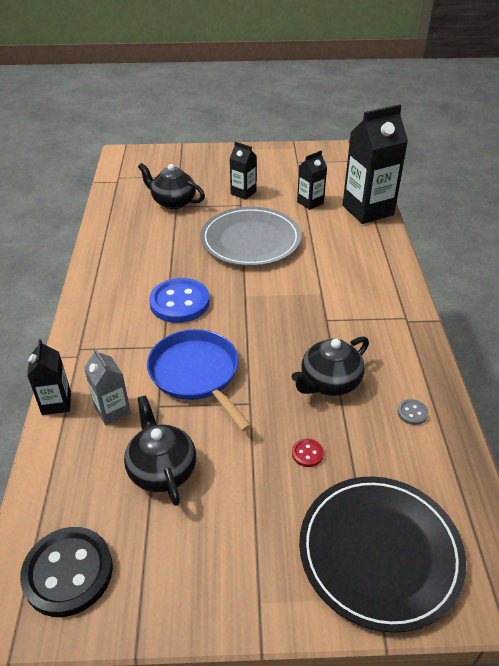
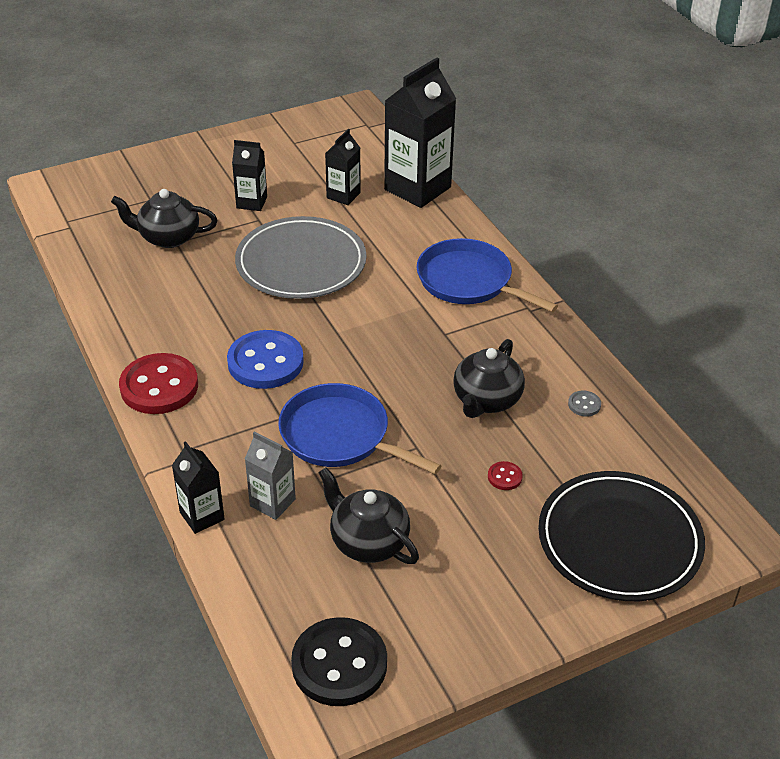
camera: 25 degrees left, 0 degrees up
(96, 298) = (159, 386): none -> red button
(368, 285) = (468, 281): none -> blue pan

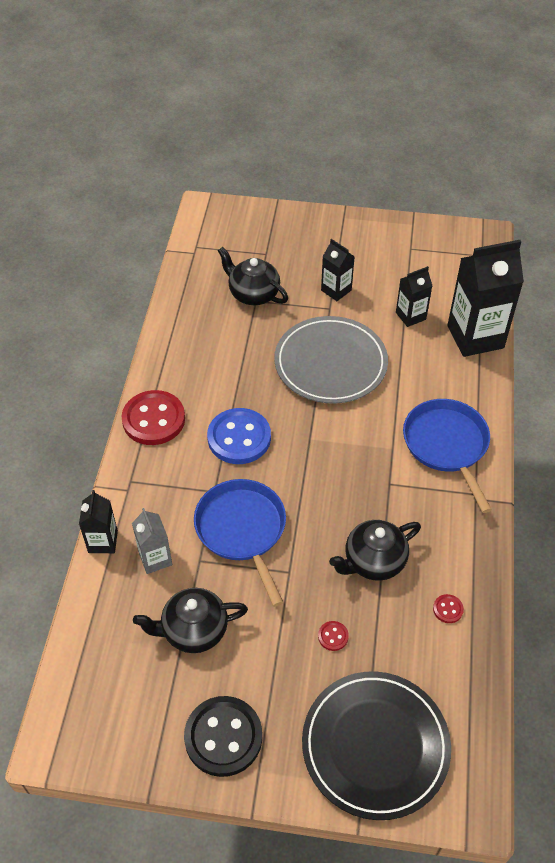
camera: 35 degrees right, 10 degrees up
(339, 664) = (100, 715): black button -> black button (223, 737)
(368, 541) = (193, 630): black teapot -> black teapot turned 90 degrees counterclockwise
(584, 405) = (448, 609): grey button -> red button

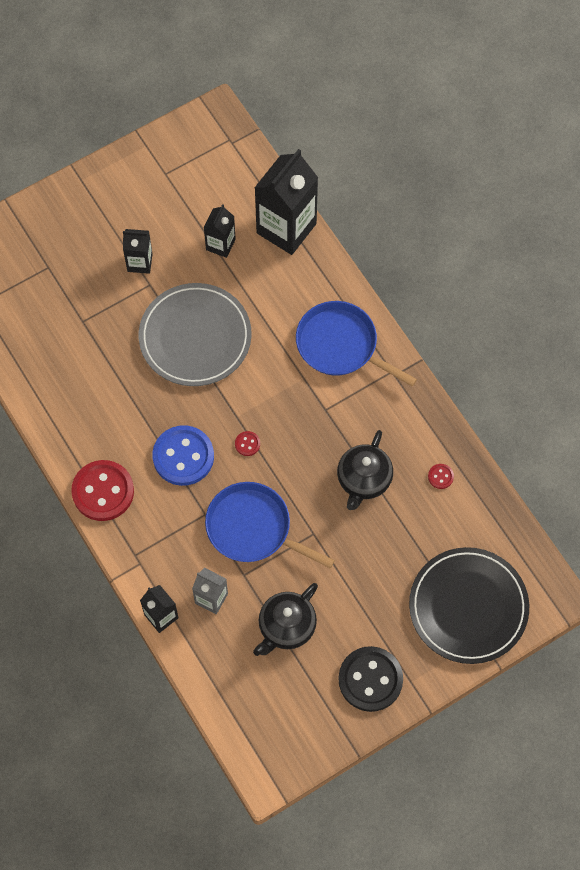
camera: 40 degrees left, 15 degrees up
(253, 294) = (74, 316): black teapot -> none
(333, 636) = (382, 556): red button -> red button (247, 444)

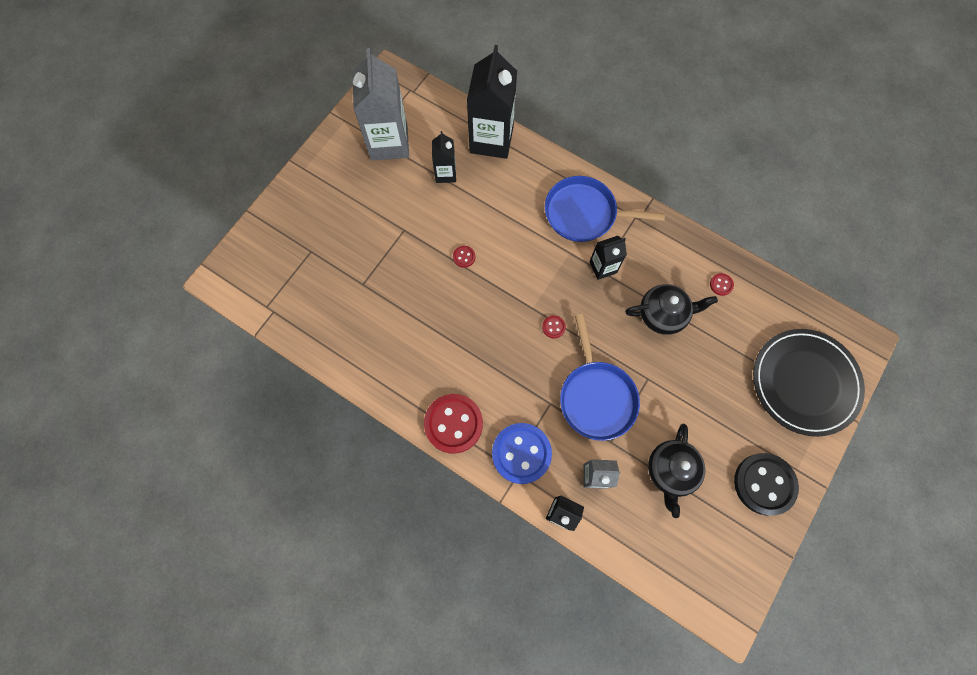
camera: 25 degrees left, 5 degrees up
(140, 262) = (386, 215): black carton -> black carton (603, 267)
(179, 188) = (389, 143): none -> grey carton
(183, 456) = (506, 362): blue button -> blue button (521, 453)
(195, 337) = (464, 257): grey plate -> red button
(253, 528) = (596, 397): blue pan -> blue pan turned 105 degrees counterclockwise
(363, 480) = (663, 314): black teapot -> black teapot turned 90 degrees counterclockwise

